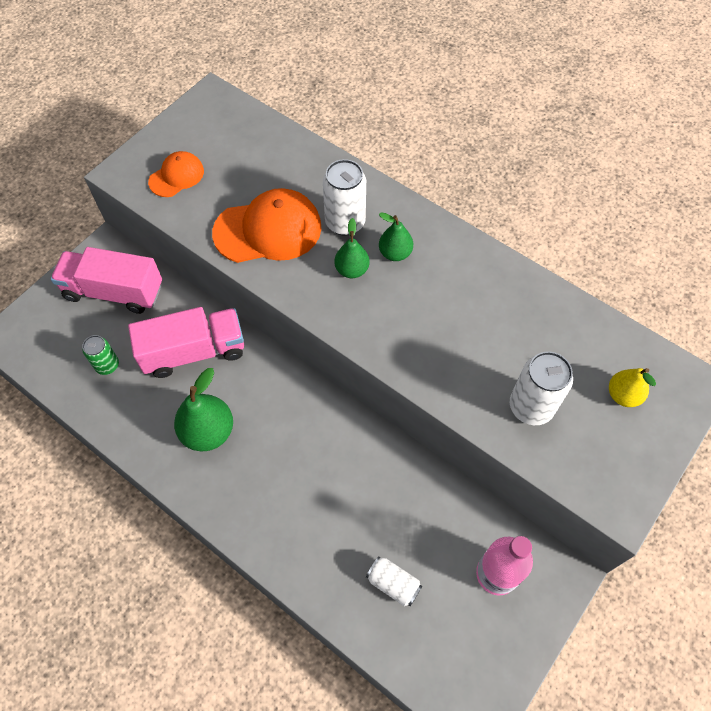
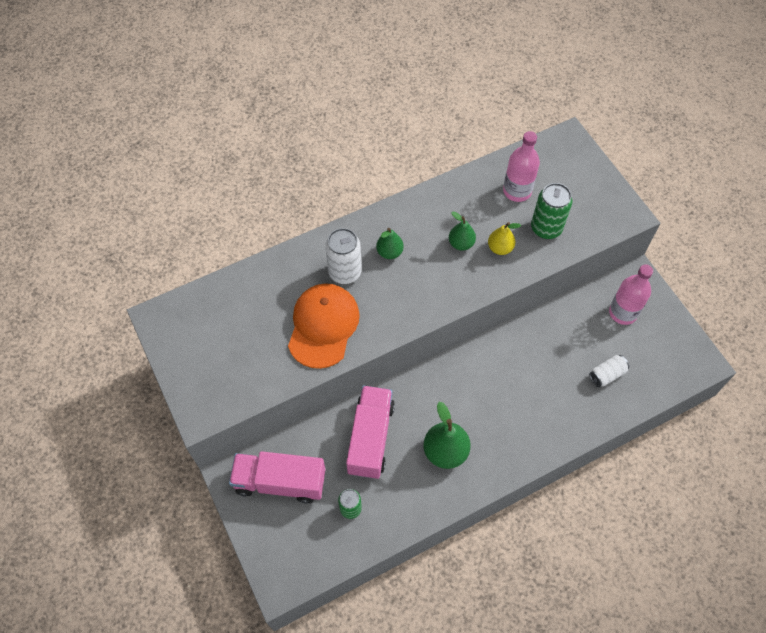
camera: 65 degrees left, 0 degrees up
(114, 292) = (280, 482): pink truck -> pink truck turned 60 degrees clockwise
(176, 176) = (230, 373): orange cap -> none
(352, 270) = (389, 285): green pear -> green pear (461, 243)
(531, 407) = (546, 228): white can -> green can
(566, 353) = (517, 191): none -> pink bottle
(623, 395) = (560, 177): yellow pear -> yellow pear (500, 248)

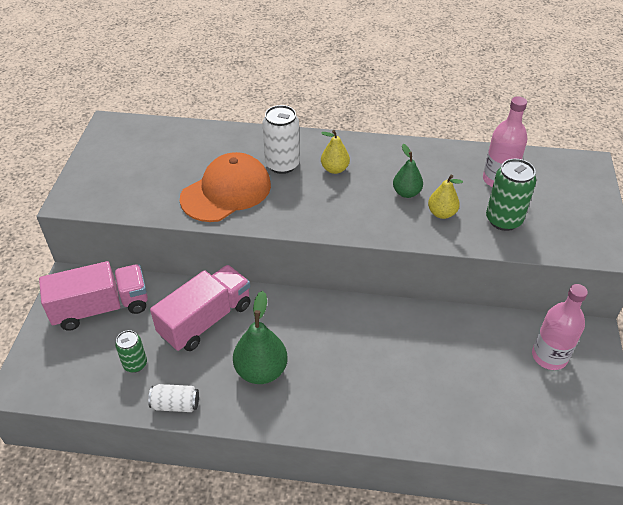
camera: 35 degrees right, 15 degrees down
(280, 482) = (101, 308): pink truck -> pink truck turned 120 degrees clockwise
(389, 252) = (334, 169): green pear -> yellow pear
(607, 374) = (485, 401): white can -> white can (175, 404)

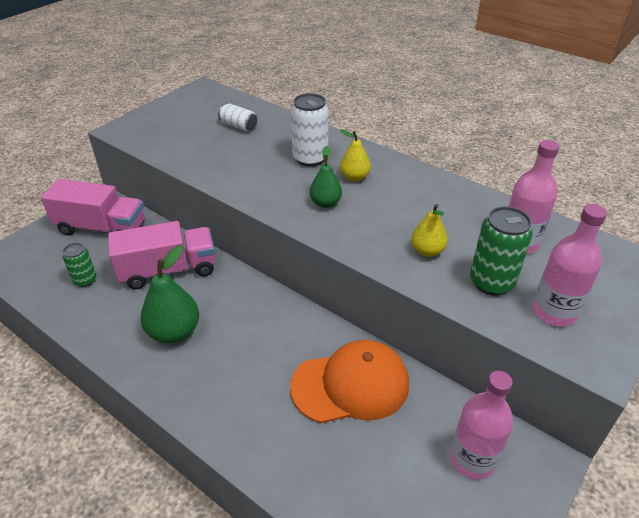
camera: 30 degrees right, 5 degrees down
(175, 404) = (84, 326): white can -> white can (238, 126)
(226, 191) = (242, 163): orange cap -> orange cap (350, 385)
(406, 193) = (406, 220): green pear -> green pear (325, 203)
(557, 225) = (554, 312): none -> pink bottle

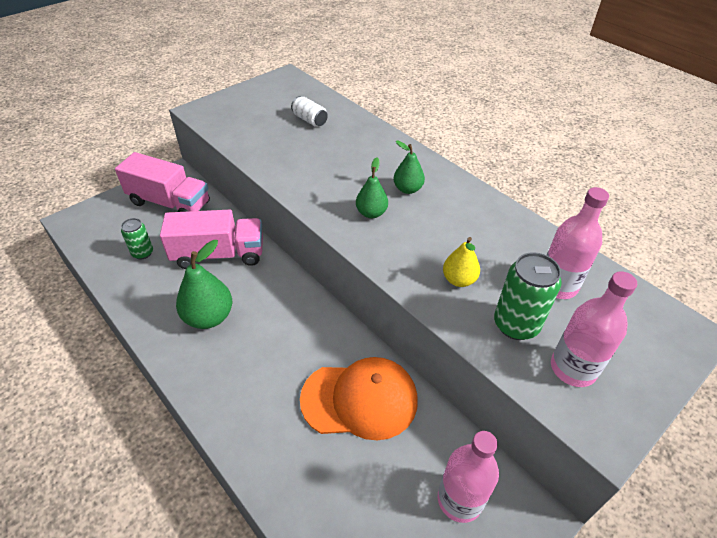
camera: 10 degrees right, 5 degrees up
(310, 158) = (369, 163): white can -> none
(354, 177) = (407, 189): yellow pear -> green pear

